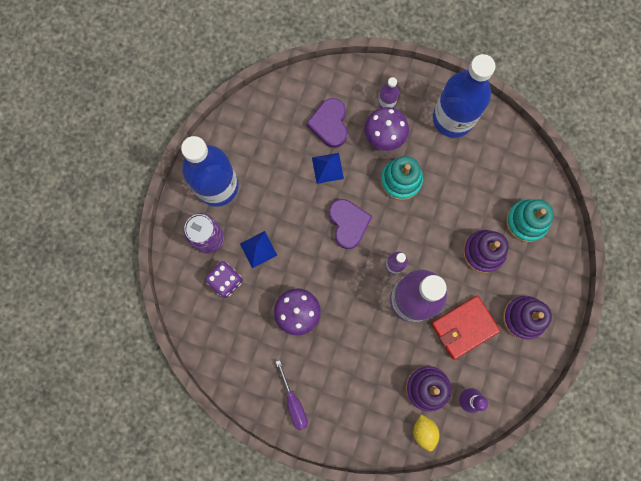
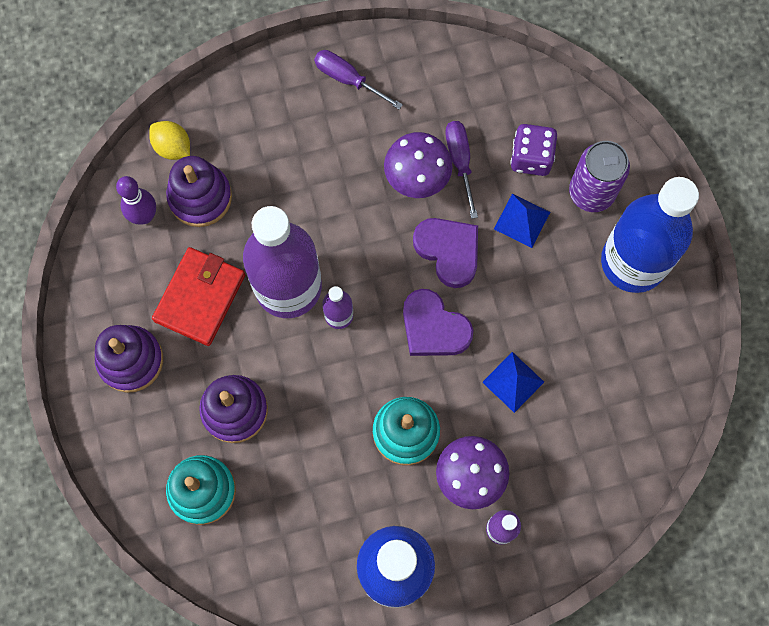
camera: 145 degrees right, 5 degrees down
(266, 307) = (460, 161): none -> purple screwdriver
(329, 124) = (554, 443): purple heart -> purple heart (448, 251)

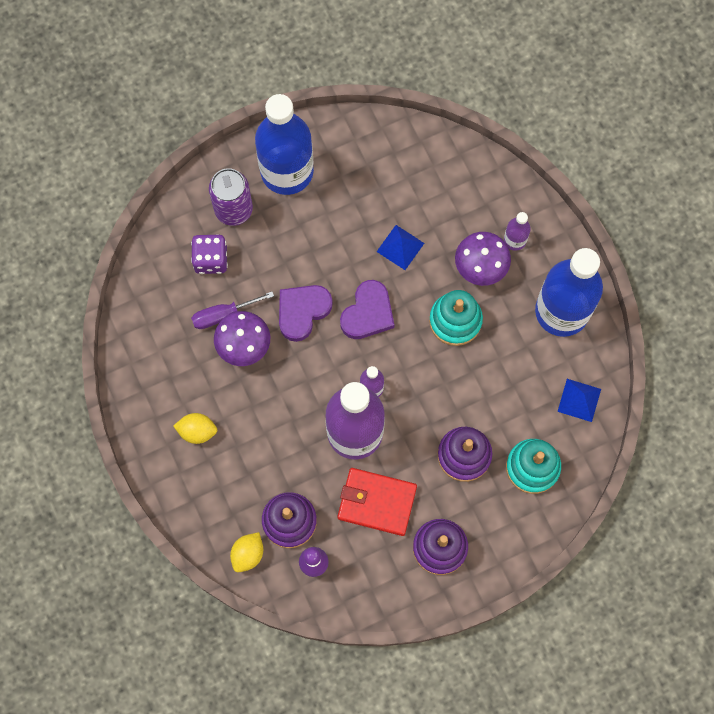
camera: 100 degrees left, 0 degrees up
(325, 114) = (197, 431): none -> yellow lemon
(347, 79) = (162, 419): purple screwdriver -> none
(522, 220) = (266, 259): blue pyramid -> blue pyramid (579, 400)

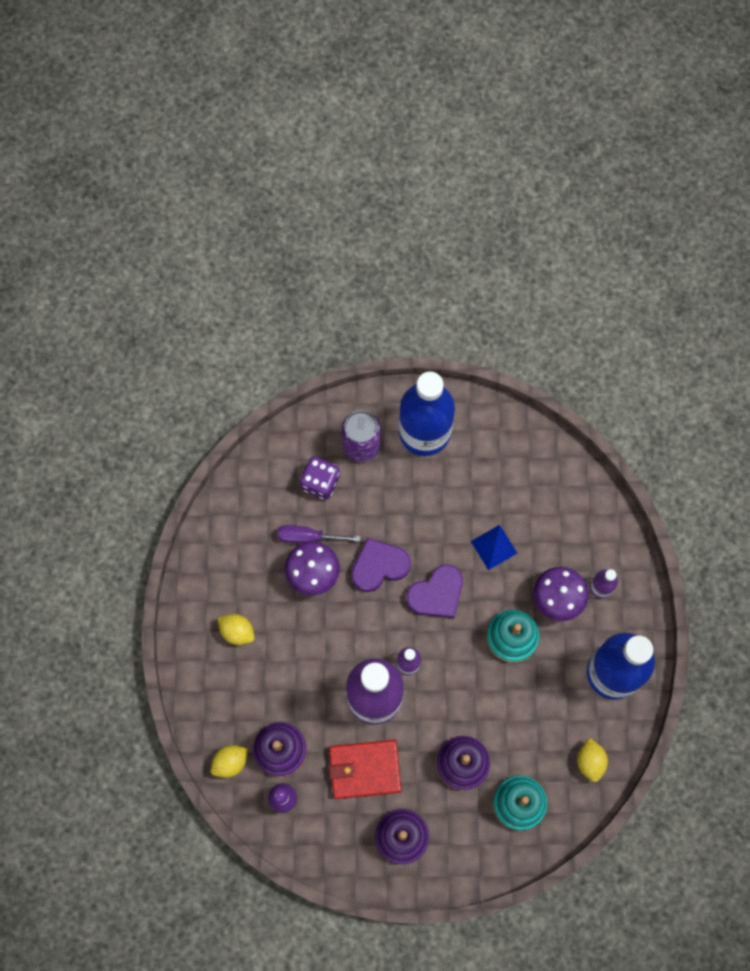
camera: 25 degrees right, 0 degrees up
(377, 502) = (365, 769): red wallet -> red wallet turned 45 degrees counterclockwise
(579, 400) = (590, 761): blue pyramid -> yellow lemon

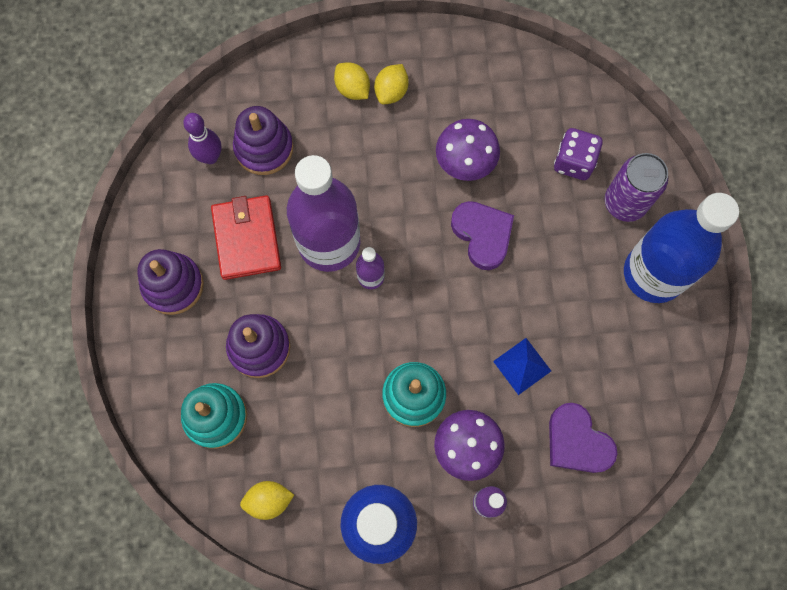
camera: 85 degrees right, 0 degrees up
(230, 762) = (248, 99): yellow lemon -> yellow lemon (352, 89)
(307, 537) = (507, 154): purple screwdriver -> none
(437, 594) = (456, 303): purple heart -> purple heart (577, 442)

